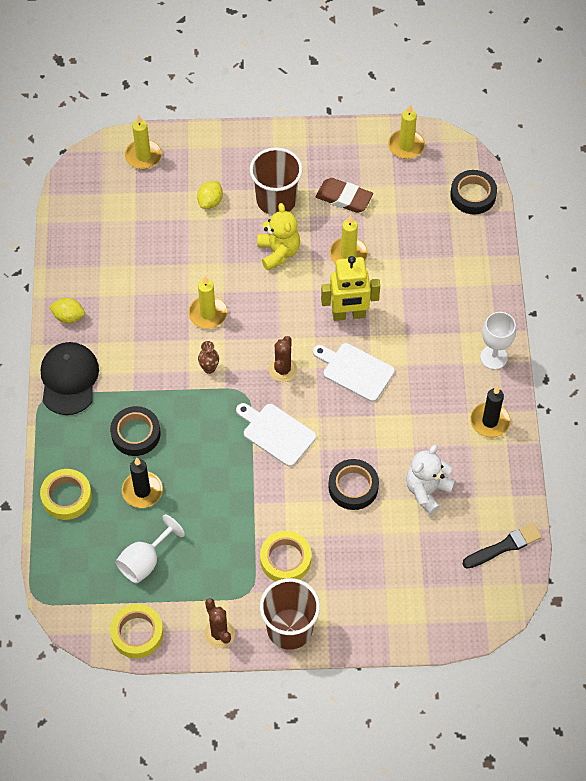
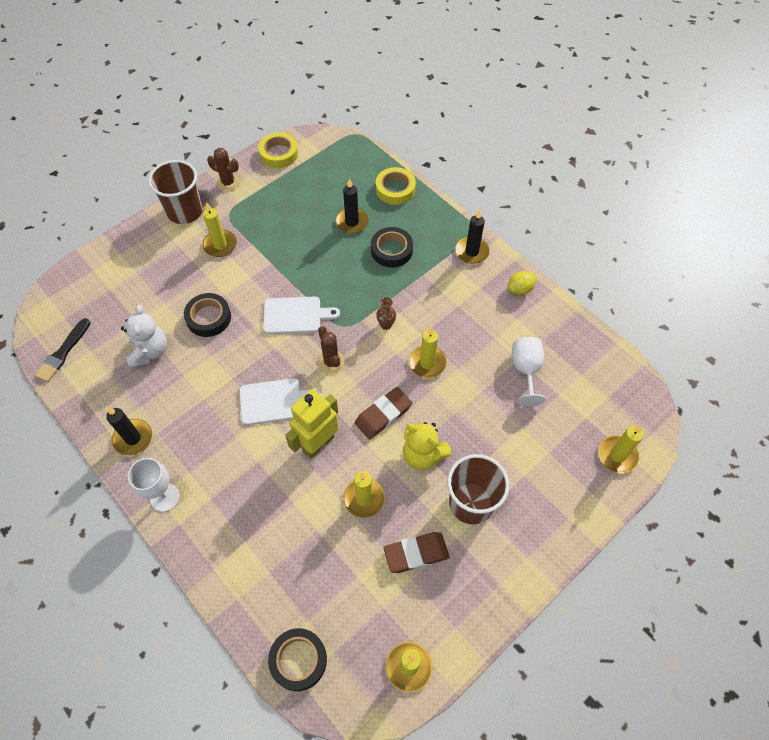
camera: 140 degrees right, 0 degrees up
(69, 379) = (471, 252): black cap -> black candle
(145, 561) = (310, 188): white goblet -> white goblet (525, 371)
(210, 202) = (521, 457): yellow lemon -> none
(280, 300) = (383, 415): none -> brown eraser
(285, 559) = (220, 245): yellow tape -> yellow candle

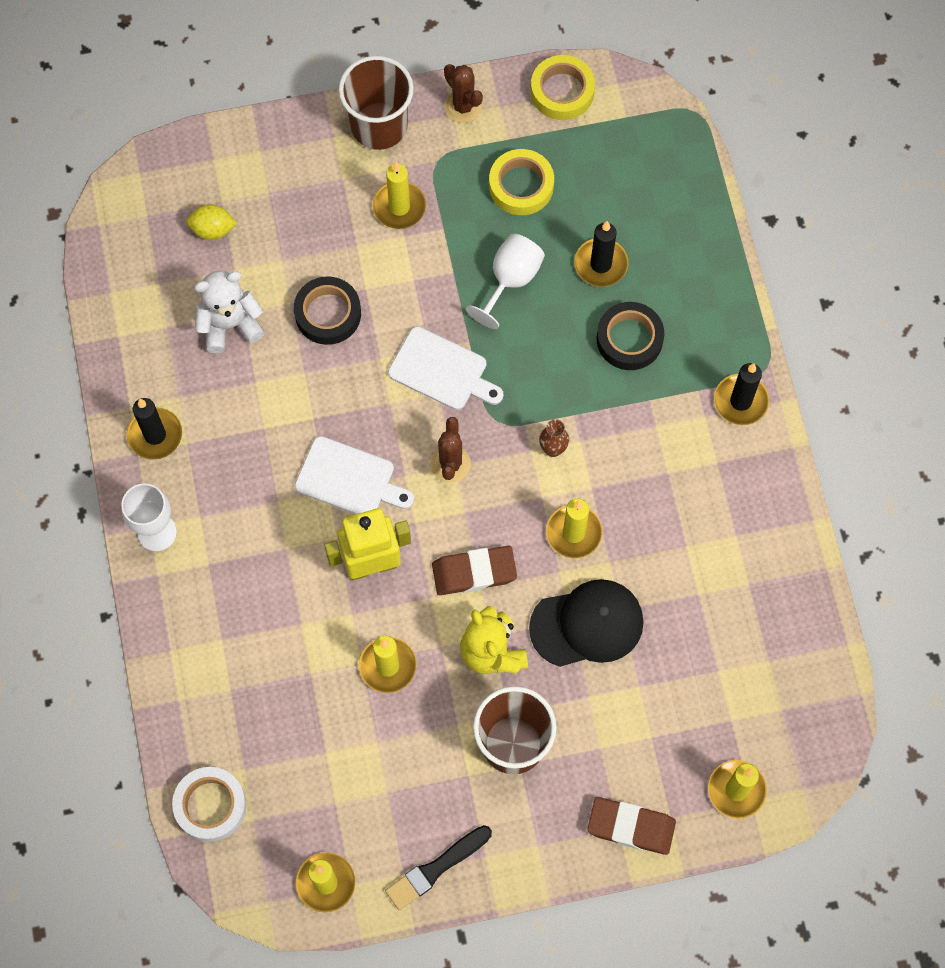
camera: 30 degrees right, 10 degrees up
(63, 352) = (123, 268): black brush -> black brush (436, 868)
(150, 352) = (230, 324): white teddy bear -> white teddy bear turned 135 degrees counterclockwise
(298, 660) = (210, 805): black tape -> white tape
(395, 189) = (696, 241): yellow tape -> yellow tape (521, 186)
(416, 553) = (410, 765): brown eraser -> brown eraser (631, 827)
(468, 409) = (587, 624): none -> black cap
(520, 289) = (769, 495): yellow lemon -> yellow lemon (213, 229)
(525, 371) = (696, 615): white goblet -> white goblet (510, 280)

